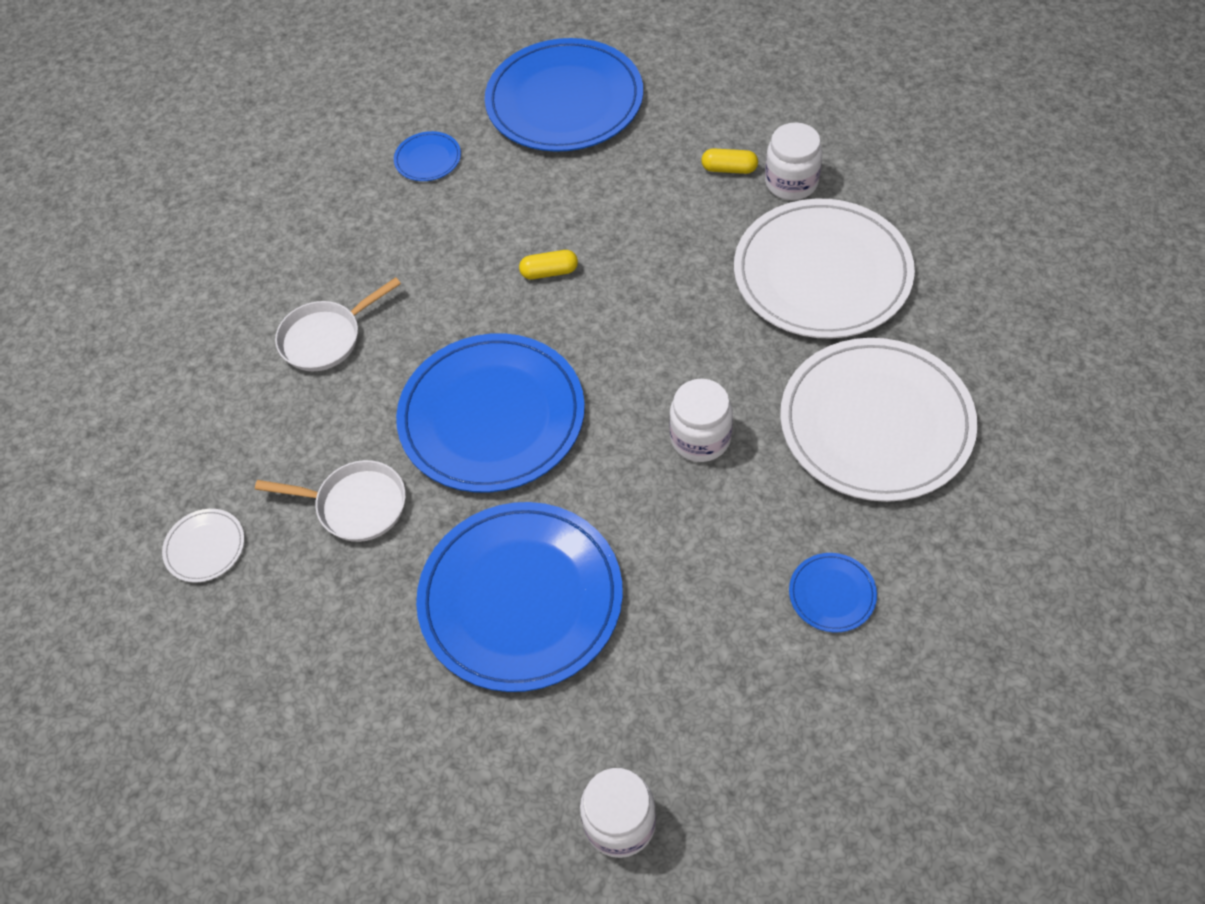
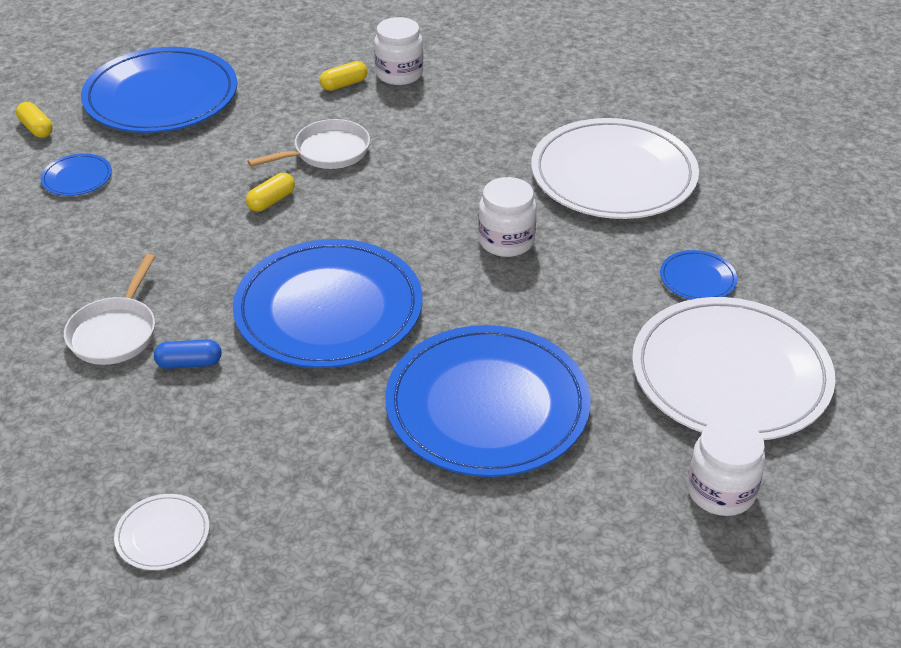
camera: 45 degrees left, 15 degrees down
(349, 403) = (189, 363): none -> blue capsule
(356, 505) = (277, 426): white pan -> white pan (327, 152)
(442, 87) = (36, 128): none -> yellow capsule
(822, 273) = (480, 113): white plate -> white plate (730, 374)

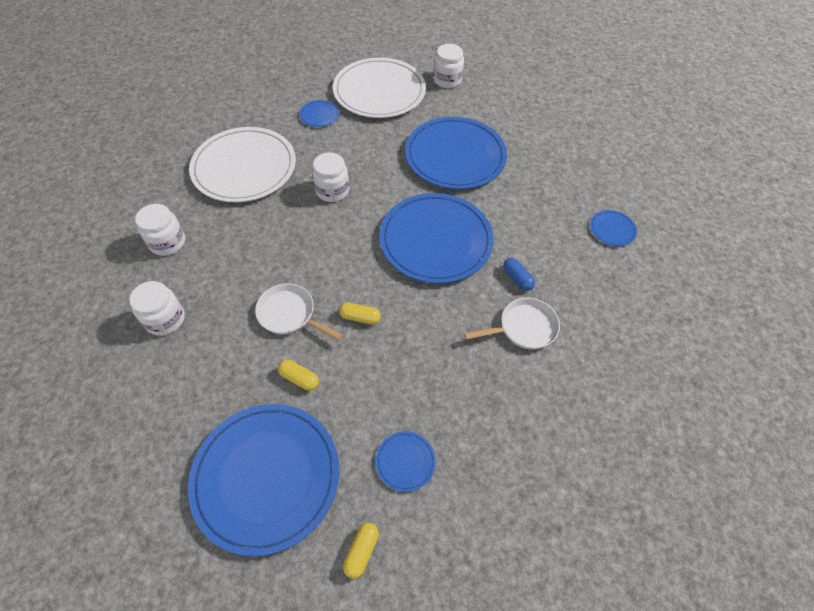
camera: 120 degrees left, 15 degrees up
(162, 534) = (612, 229): white plate -> blue plate
(344, 84) = (194, 348): yellow capsule -> yellow capsule (299, 378)
(514, 93) = (167, 242): none -> white jar

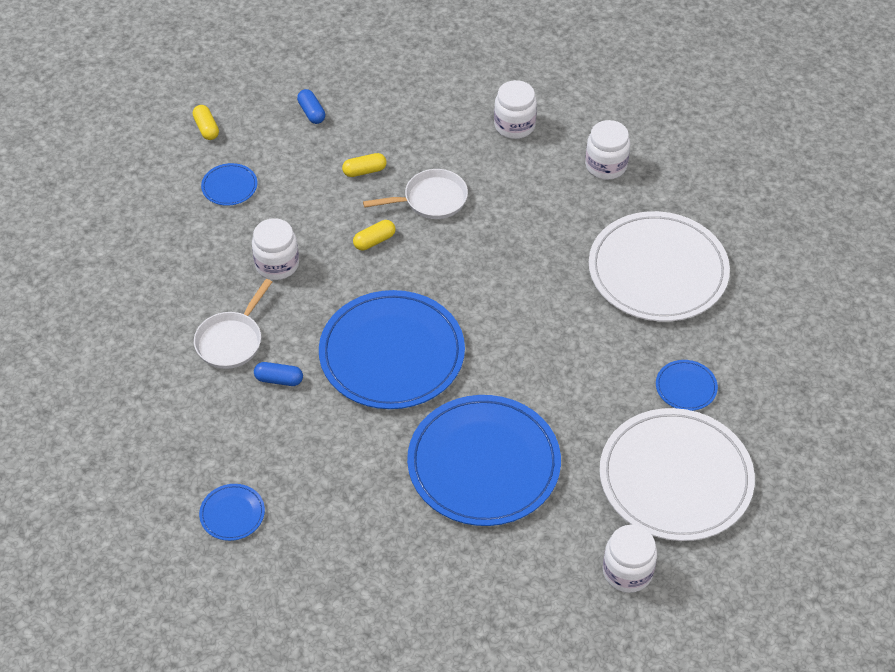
camera: 135 degrees right, 5 degrees down
(266, 477) = (311, 112): blue plate -> blue capsule
(332, 191) = (547, 319): white jar -> white jar (277, 264)

